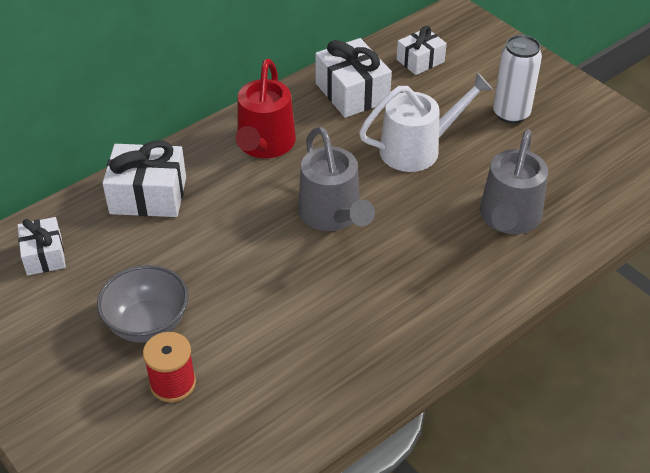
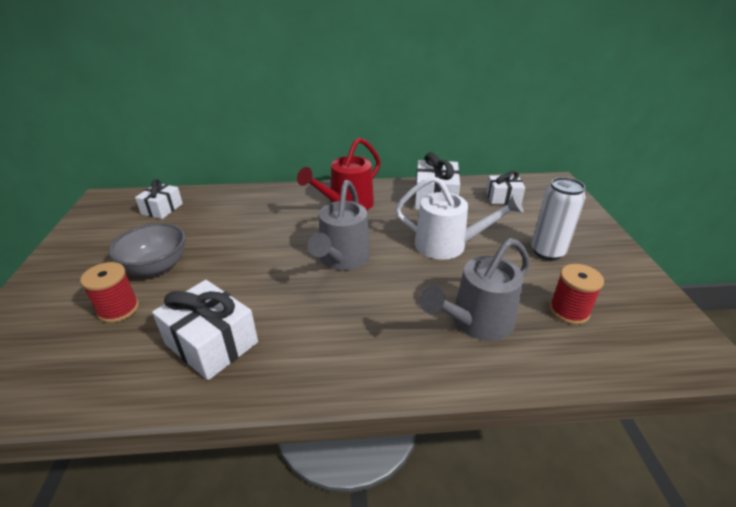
camera: 35 degrees right, 10 degrees down
(148, 195) = (250, 203): white gift -> white gift (211, 343)
(570, 170) = (569, 311): none -> red spool

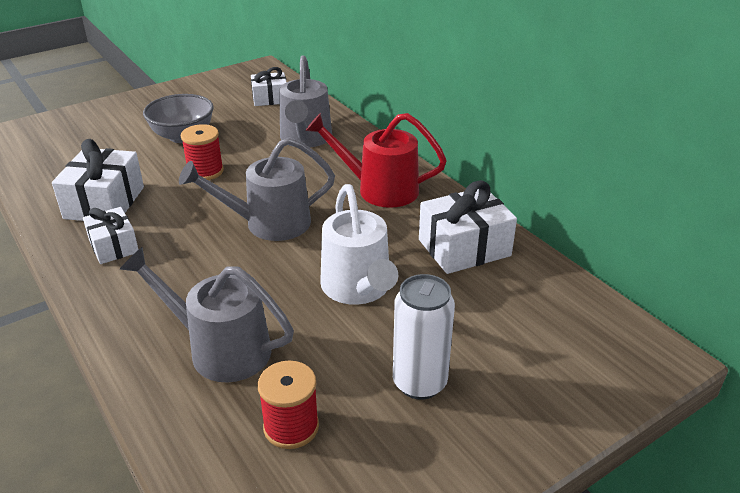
camera: 60 degrees right, 0 degrees up
(118, 309) = (121, 146): red spool -> red spool (205, 171)
(246, 212) = (305, 139): none -> grey watering can
(503, 198) = (534, 308): white gift -> white gift (113, 246)

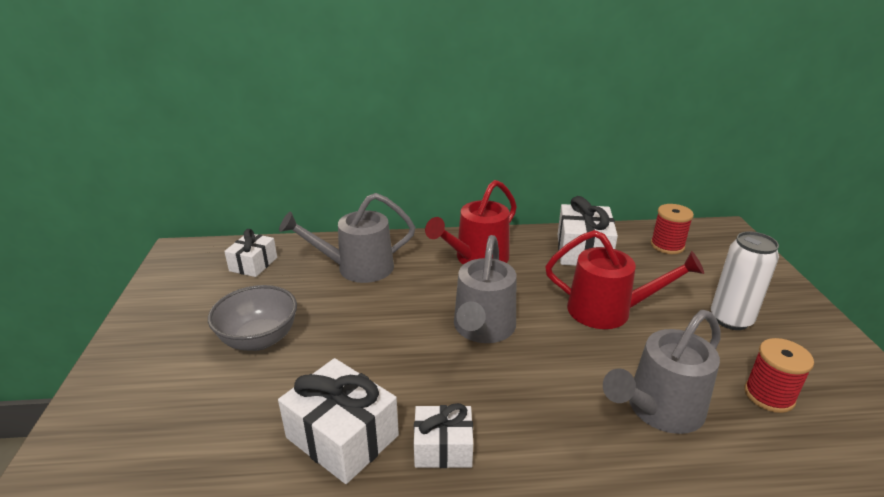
camera: 60 degrees left, 5 degrees down
(205, 171) = (351, 342): red spool -> red spool (667, 246)
(305, 139) = (357, 268): grey watering can -> grey watering can turned 135 degrees clockwise
(358, 289) = (609, 311): white watering can -> red watering can

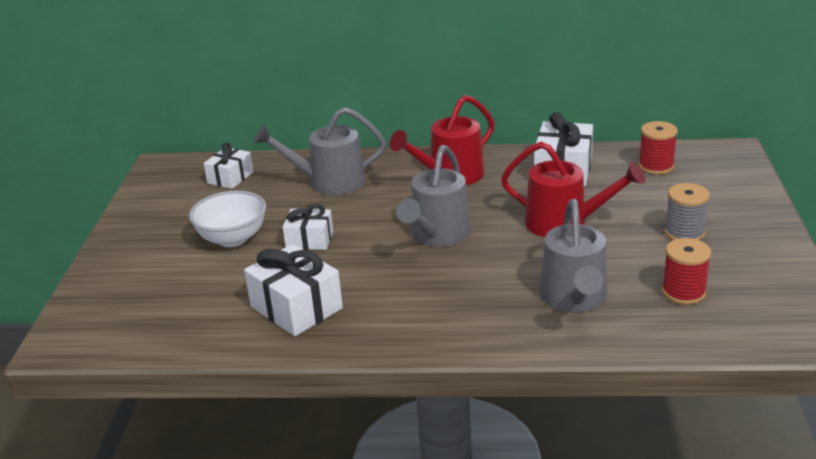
camera: 10 degrees right, 0 degrees up
(259, 339) = (233, 238): grey bowl -> white bowl
(443, 448) = (377, 317): white gift -> white gift (309, 240)
(658, 410) = (574, 299): grey watering can -> grey watering can turned 60 degrees counterclockwise
(730, 319) = (684, 233): white can -> grey spool

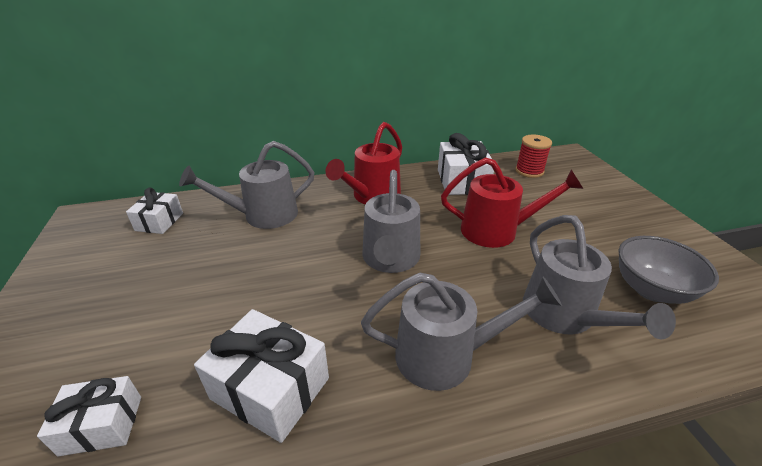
camera: 20 degrees left, 5 degrees up
(233, 238) = (171, 296): white bowl -> none
(309, 240) = (261, 284): white gift -> white gift (102, 425)
(445, 309) = (446, 355): none -> grey watering can
(683, 292) = (651, 290): red spool -> grey bowl
(684, 233) = (598, 227): grey spool -> none

